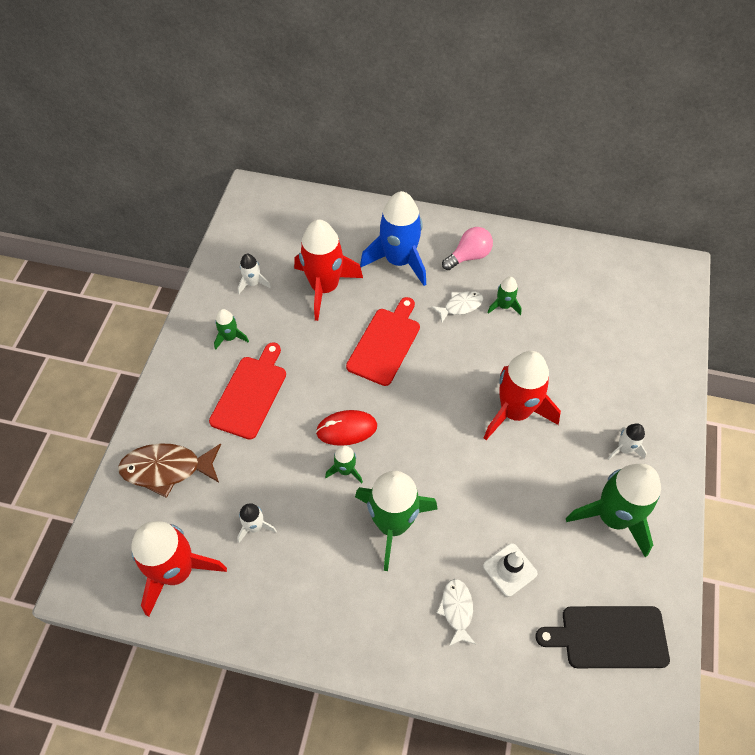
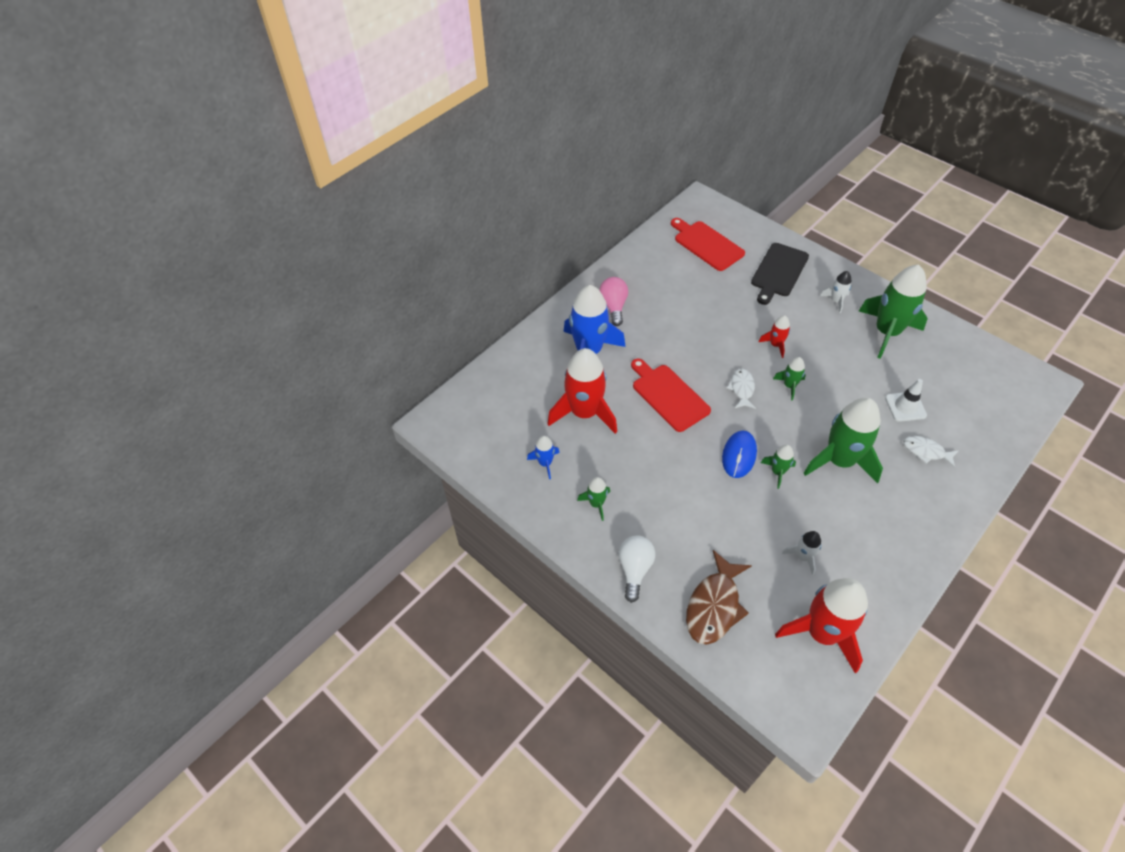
camera: 60 degrees left, 5 degrees down
(176, 393) = (635, 569): none -> white light bulb
(250, 394) = (667, 510): red cutting board -> red cutting board (706, 244)
(253, 283) = (545, 463): white rocket -> blue rocket
(346, 429) = (739, 455): red mouse -> blue mouse
(460, 306) = (660, 333): white fish -> white fish (742, 389)
(504, 306) = (676, 308): green rocket -> green rocket (789, 386)
(514, 411) = (775, 345): red rocket -> red rocket, size x0.46
(609, 637) = (974, 376): black cutting board -> black cutting board (778, 272)

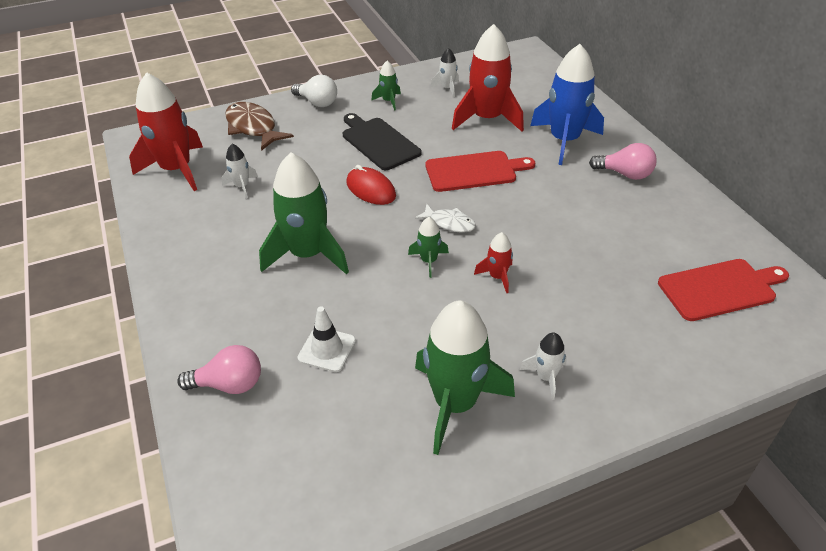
camera: 115 degrees right, 10 degrees down
(545, 463) = (447, 88): blue rocket -> white rocket
(739, 455) = (371, 189): blue mouse -> red mouse
(777, 472) = (333, 206): green rocket -> none
(778, 272) = (634, 340): black cutting board -> black cutting board (379, 142)
(926, 451) = (257, 332): white fish -> none
(972, 443) = (229, 384): none -> pink light bulb

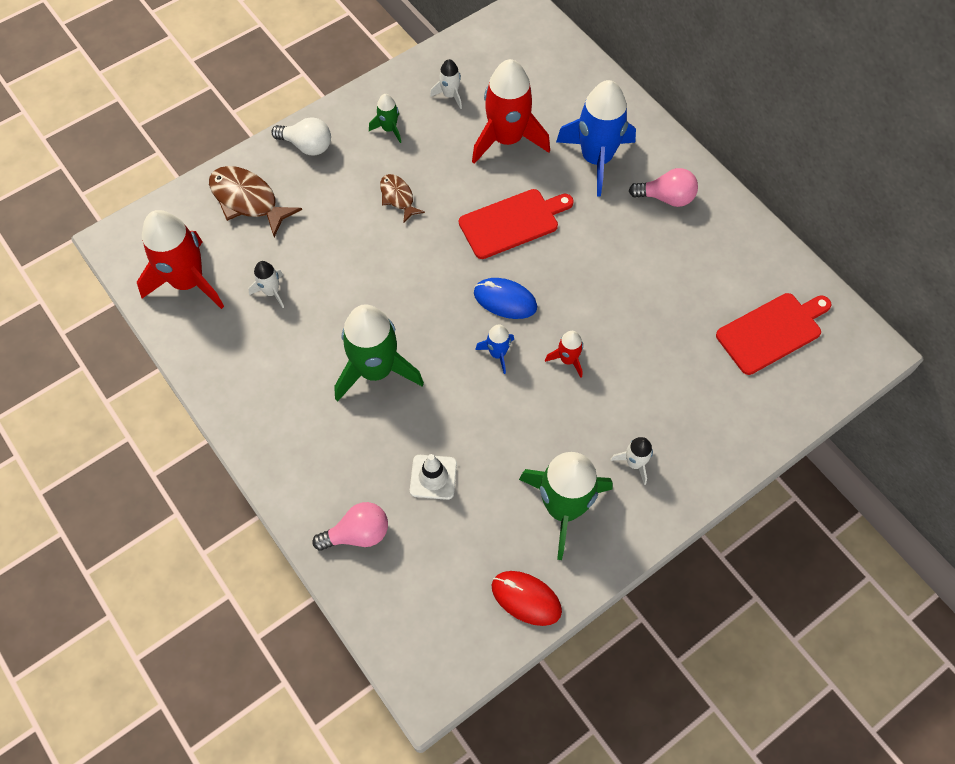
camera: 15 degrees left, 20 degrees up
(371, 189) = (411, 270): red mouse -> red mouse (526, 598)
(379, 142) = (398, 197): black cutting board -> brown fish
(429, 261) = (497, 354): green rocket -> blue rocket
(449, 223) = (505, 300): white fish -> blue mouse

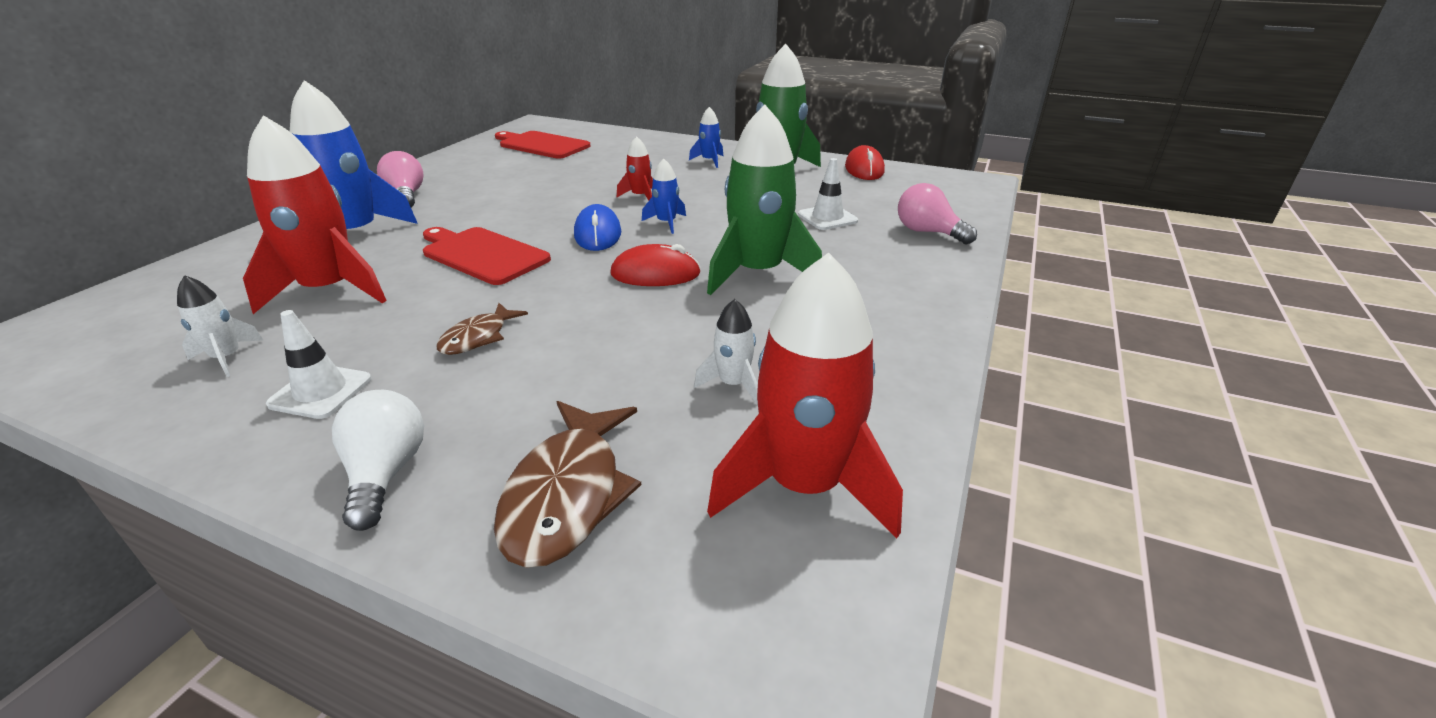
camera: 120 degrees left, 30 degrees down
(389, 129) = (321, 392): green rocket -> white traffic cone
(416, 309) = (655, 274): none -> red mouse
(634, 463) = (709, 161): white rocket -> blue rocket

